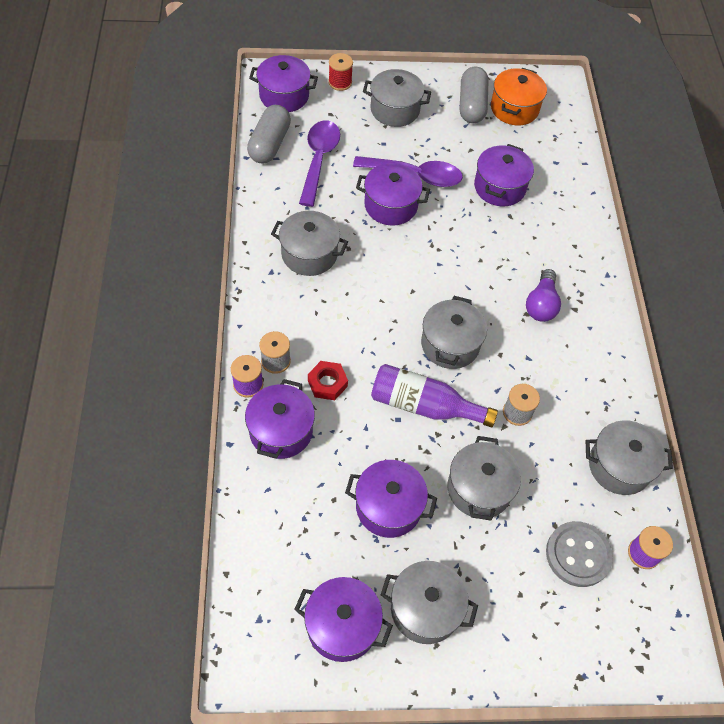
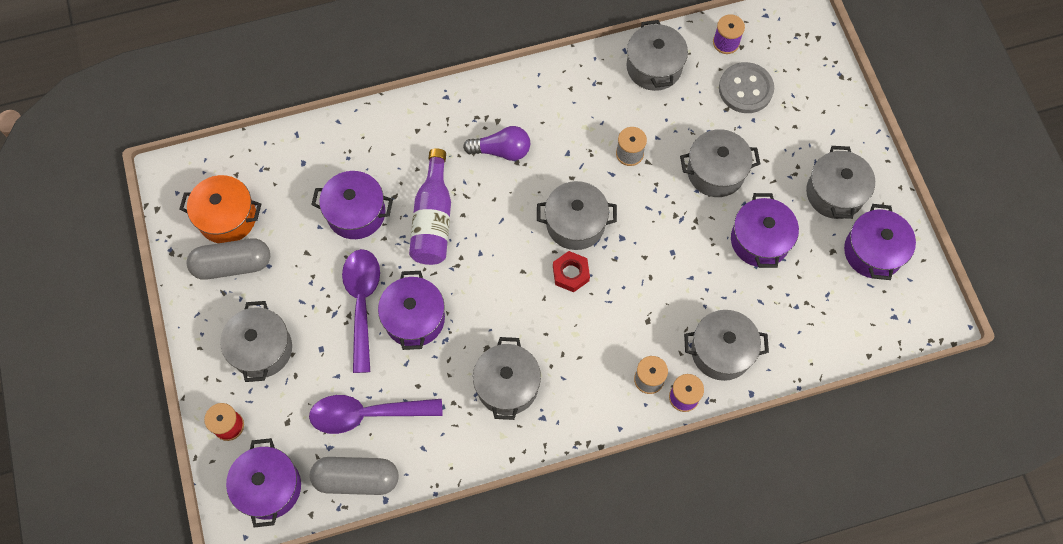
camera: 100 degrees left, 10 degrees up
(281, 431) = (721, 351): purple pot -> grey pot
(327, 383) = (657, 324): red nut -> red nut (570, 273)
(424, 405) = (650, 233): purple bottle -> purple bottle (433, 219)

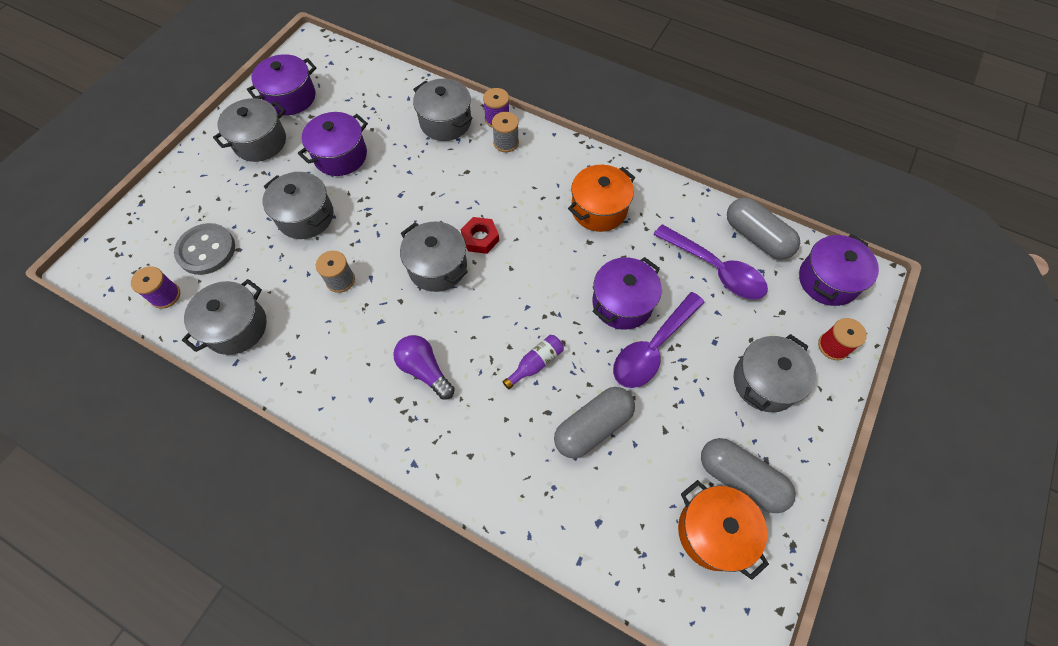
camera: 135 degrees left, 5 degrees down
(356, 213) = (592, 427): purple pot -> grey capsule
(433, 219) = (536, 364): purple bottle -> purple bottle, size x0.54
(507, 385) = (599, 209): grey pot -> orange pot

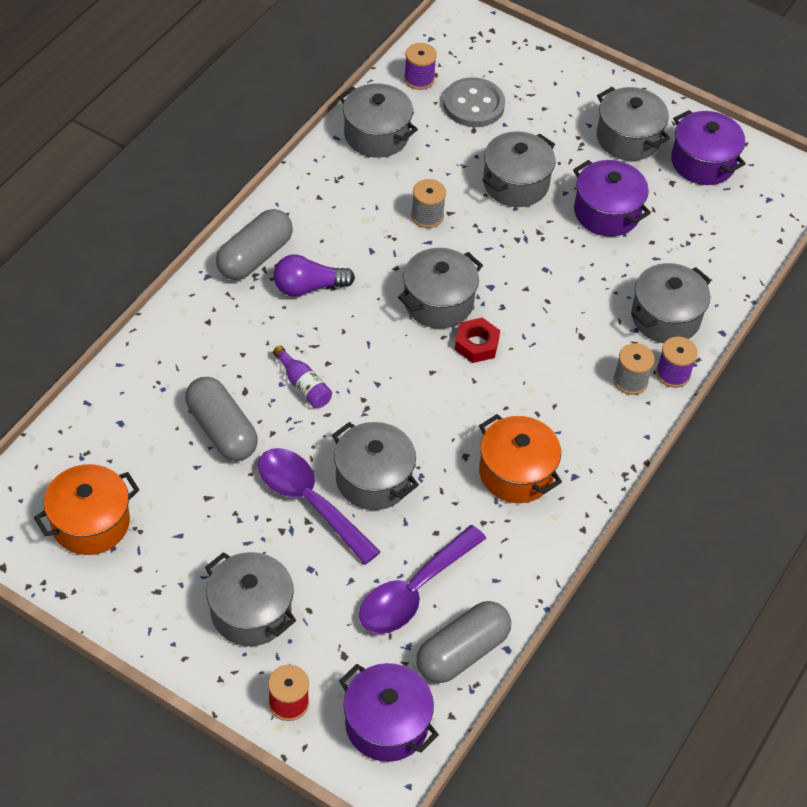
camera: 90 degrees right, 10 degrees down
(424, 370) = (308, 287): purple light bulb -> purple light bulb turned 150 degrees counterclockwise
(622, 303) = (373, 479): purple pot -> grey pot
(740, 479) = (141, 560): grey capsule -> grey capsule (254, 257)

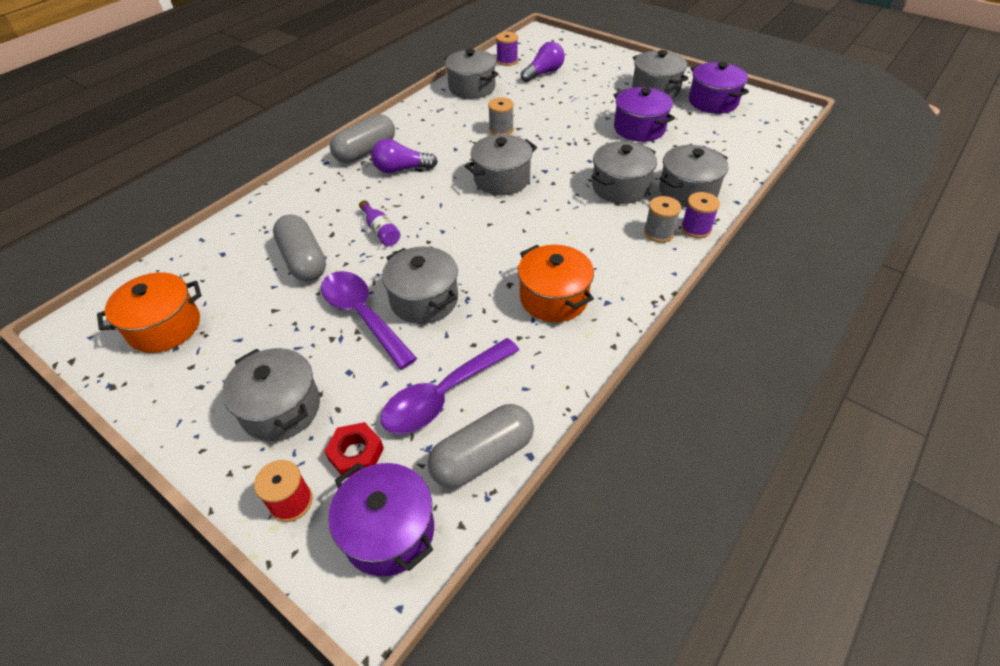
camera: 10 degrees right, 5 degrees down
(473, 105) = (543, 73): grey button -> purple light bulb
(476, 344) = (529, 206): red nut -> red nut (356, 454)
(515, 183) = (570, 112): grey pot -> grey pot (620, 187)

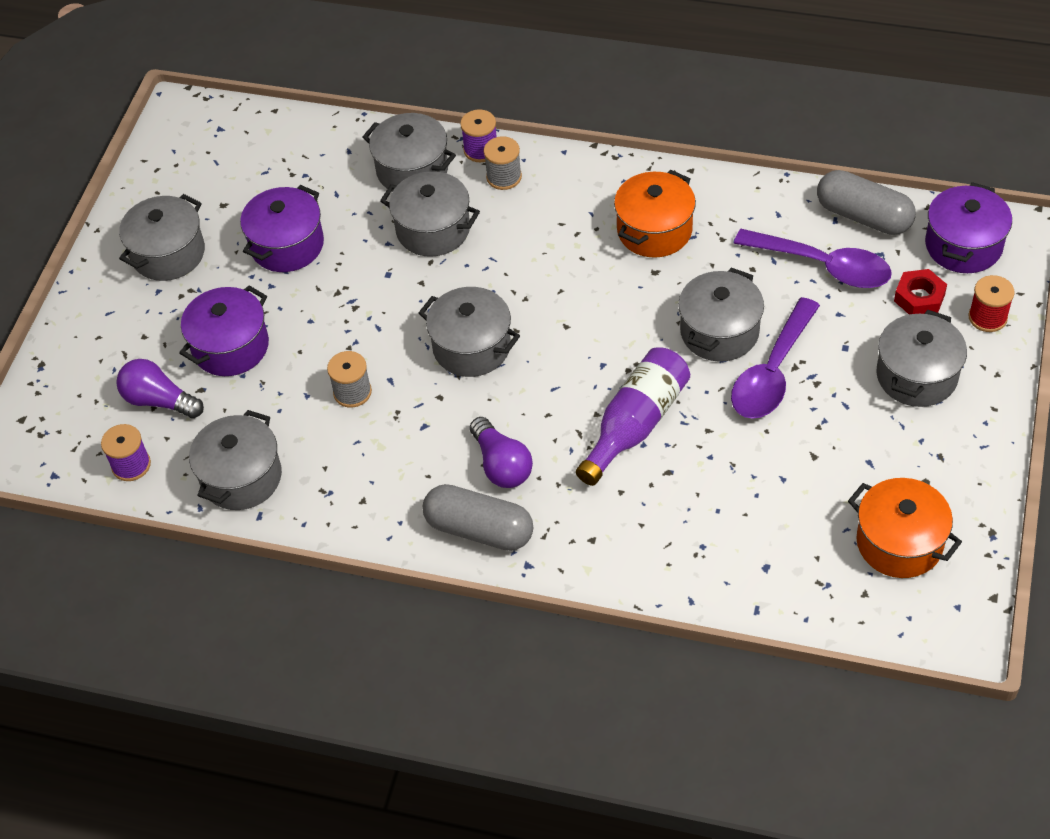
camera: 110 degrees left, 5 degrees up
(303, 260) = (727, 473): grey capsule -> none
(381, 231) = (636, 424): purple bottle -> purple bottle, size x1.84
(713, 102) = (184, 187): purple pot -> purple pot (230, 347)

